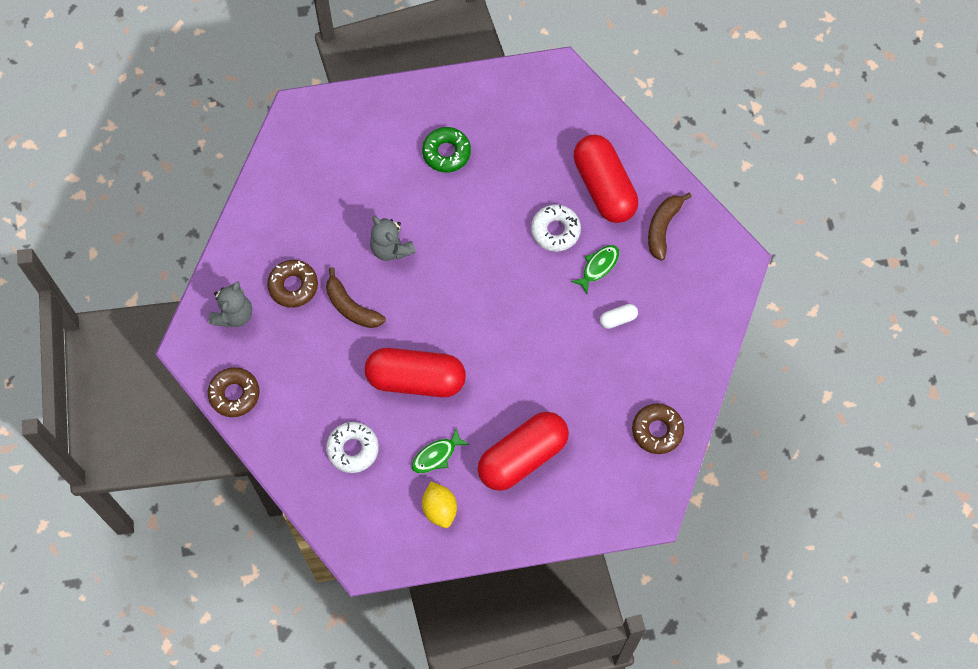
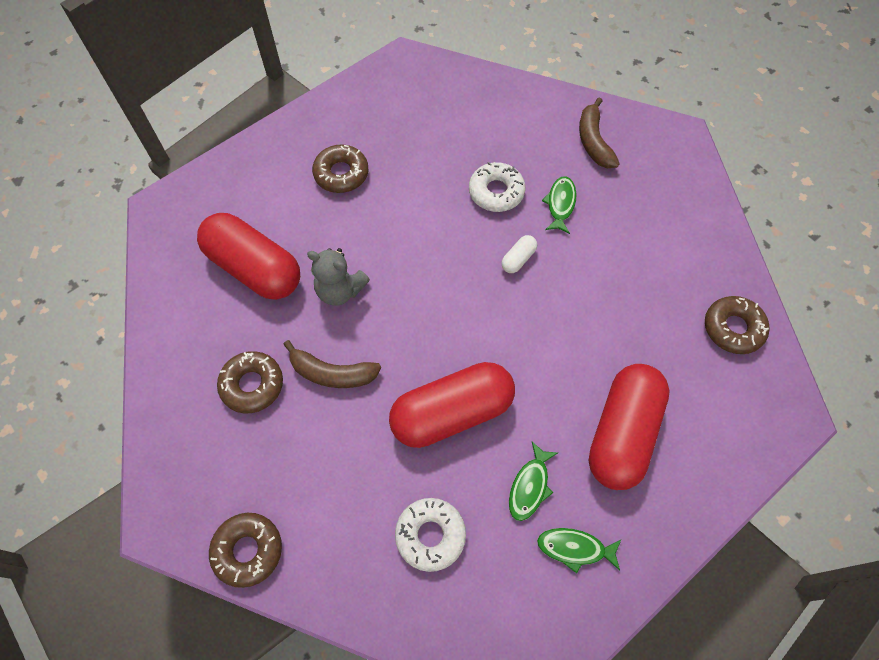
camera: 30 degrees left, 5 degrees down
(234, 314) = (197, 454): grey teddy bear -> none
(439, 509) = (575, 548): yellow lemon -> green fish
(446, 153) = (341, 174): green donut -> brown donut
(604, 187) = (514, 133): red capsule -> red capsule (254, 268)
(618, 319) = (614, 242): white capsule -> white capsule (518, 259)

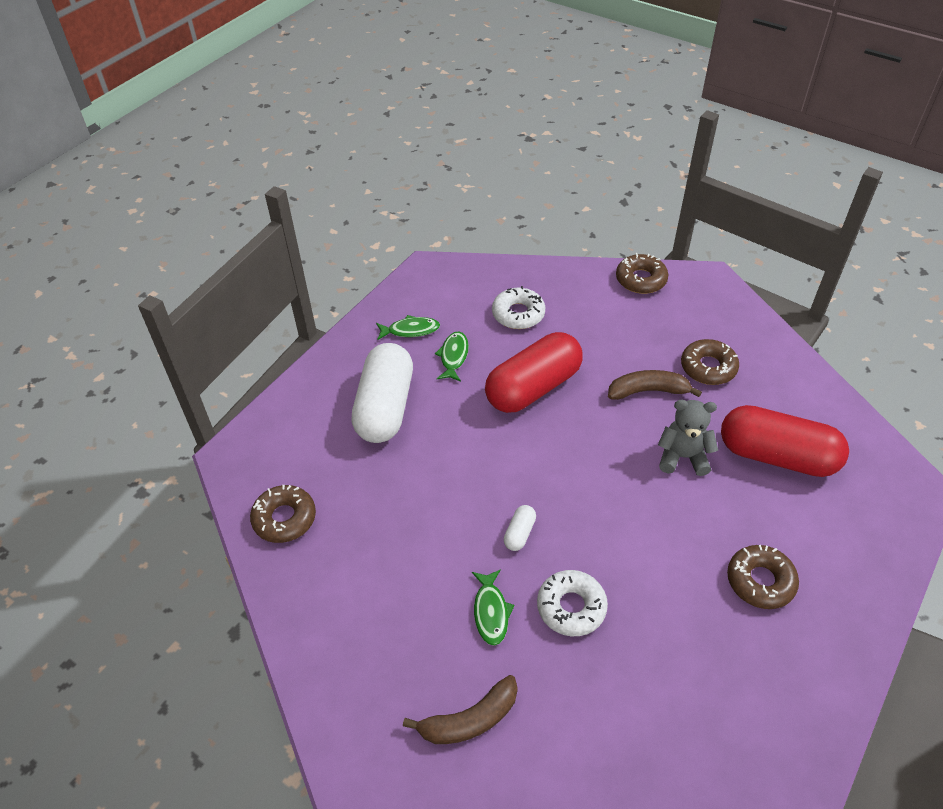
camera: 165 degrees right, 15 degrees down
(593, 141) = (469, 719): brown banana -> brown banana turned 90 degrees clockwise
(622, 433) = (385, 407): red capsule -> white capsule

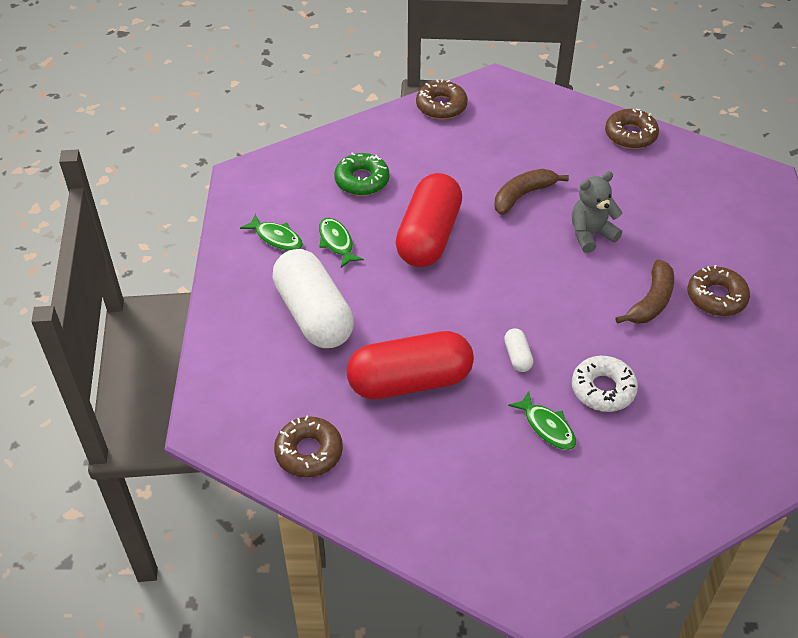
camera: 35 degrees left, 0 degrees up
(410, 330) = (276, 238): green fish -> green fish turned 75 degrees clockwise
(469, 719) = (599, 512): brown banana -> brown banana (651, 301)
(518, 314) = (362, 180): white donut -> green donut
(708, 367) = (553, 155): brown donut -> brown donut (630, 135)
(776, 456) = (656, 200): red capsule -> red capsule (410, 381)

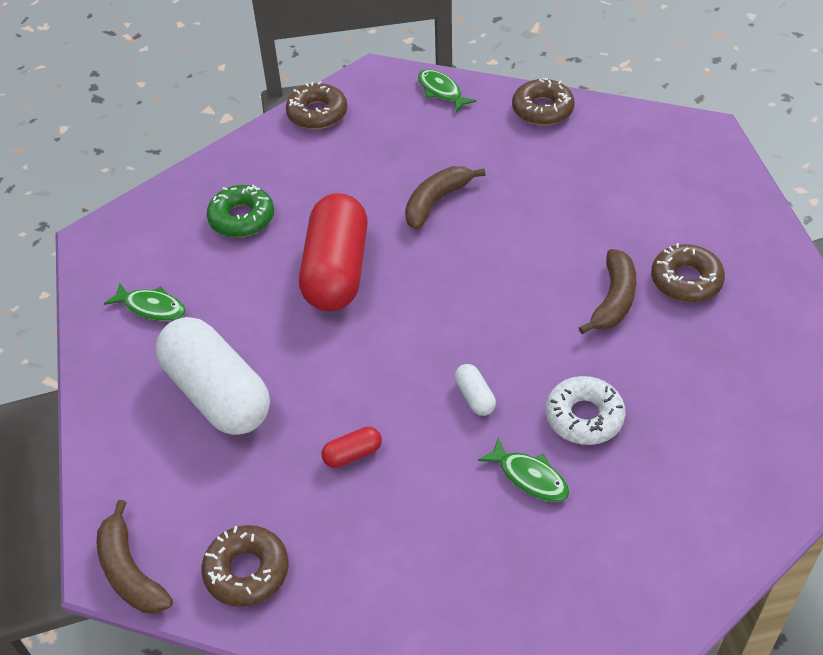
camera: 10 degrees left, 0 degrees up
(220, 434) = (130, 571): none -> brown banana
(336, 242) = (227, 299): green fish -> green fish (441, 91)
(410, 381) = (352, 454): red capsule -> red capsule, size x0.40
(591, 234) = (525, 233): grey teddy bear -> none

